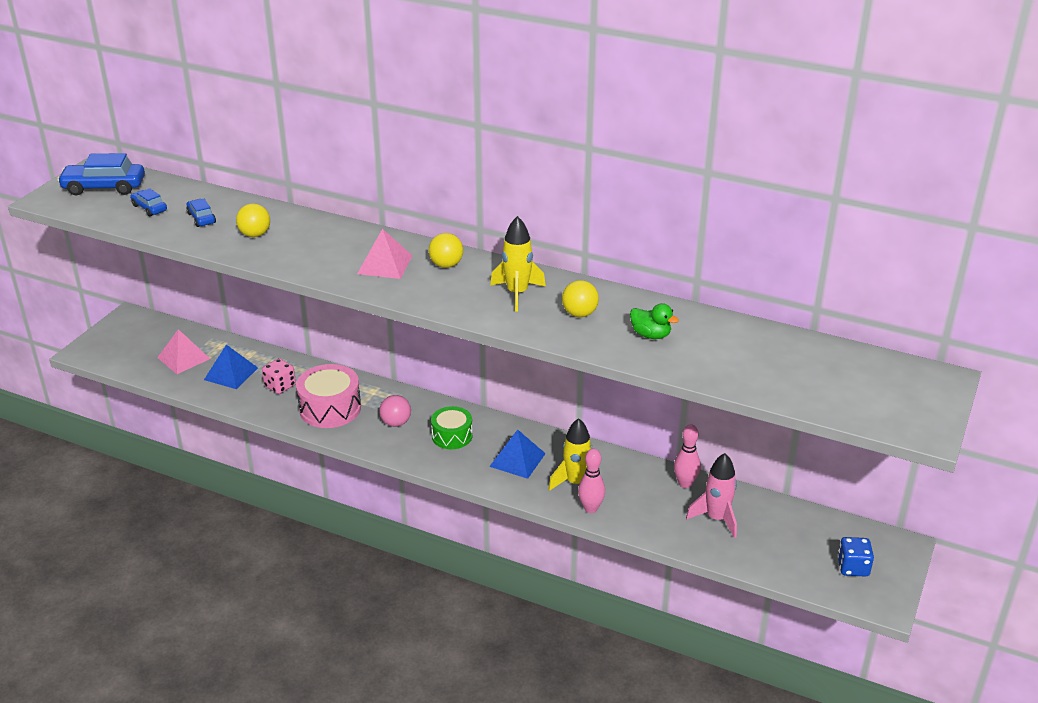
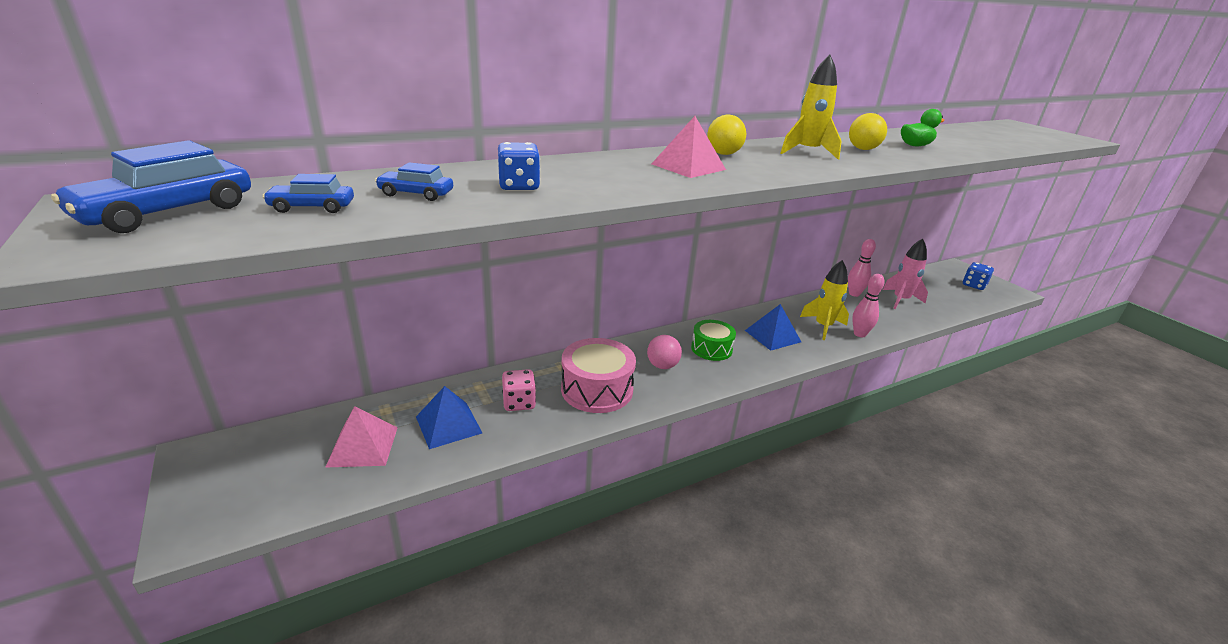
camera: 55 degrees left, 5 degrees down
(255, 234) = (519, 186): yellow ball -> blue dice

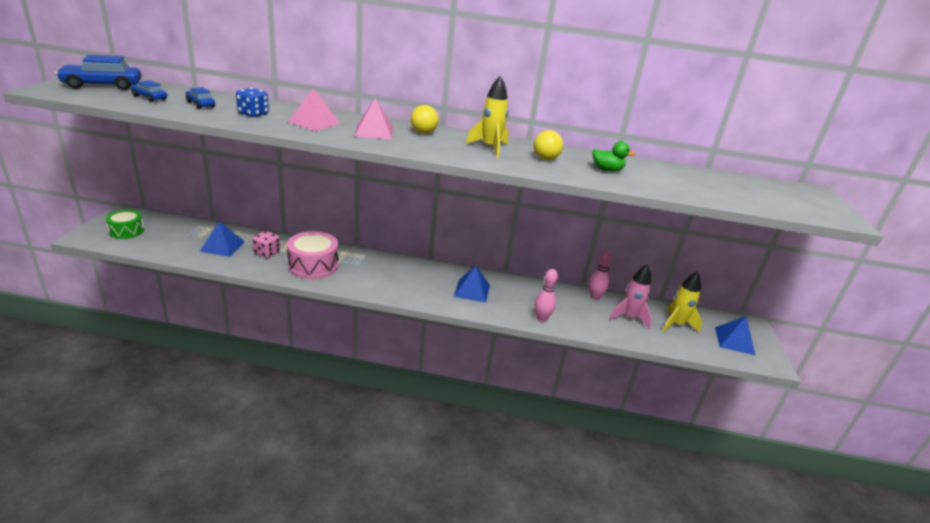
camera: 35 degrees right, 0 degrees up
(363, 446) = (178, 238): pink pyramid -> pink pyramid (314, 122)
(662, 366) = (369, 272): pink ball -> none
(711, 349) = (416, 278): green drum -> green drum (127, 231)
(823, 327) = (521, 302): yellow rocket -> yellow rocket (676, 324)
(974, 285) = (734, 341): blue dice -> blue pyramid

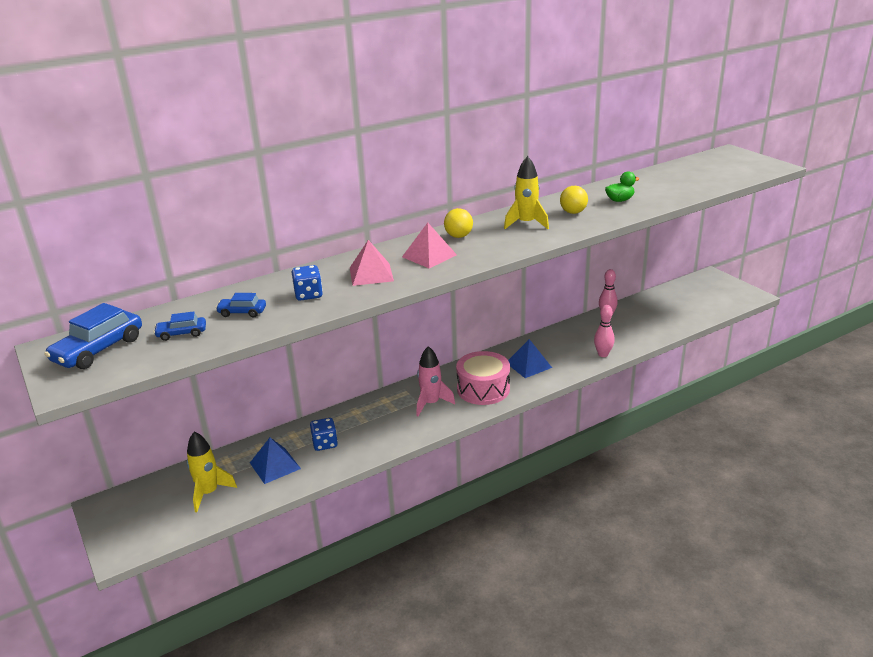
camera: 35 degrees left, 0 degrees up
(127, 231) = (150, 517): green drum -> none
(267, 253) = (325, 443): pink dice -> blue dice
(313, 265) = (384, 427): pink drum -> pink drum (483, 389)
(629, 317) = (647, 317): pink rocket -> pink rocket (431, 403)
(676, 324) = (677, 304): yellow rocket -> yellow rocket (209, 493)
(734, 341) = (718, 294): blue pyramid -> none

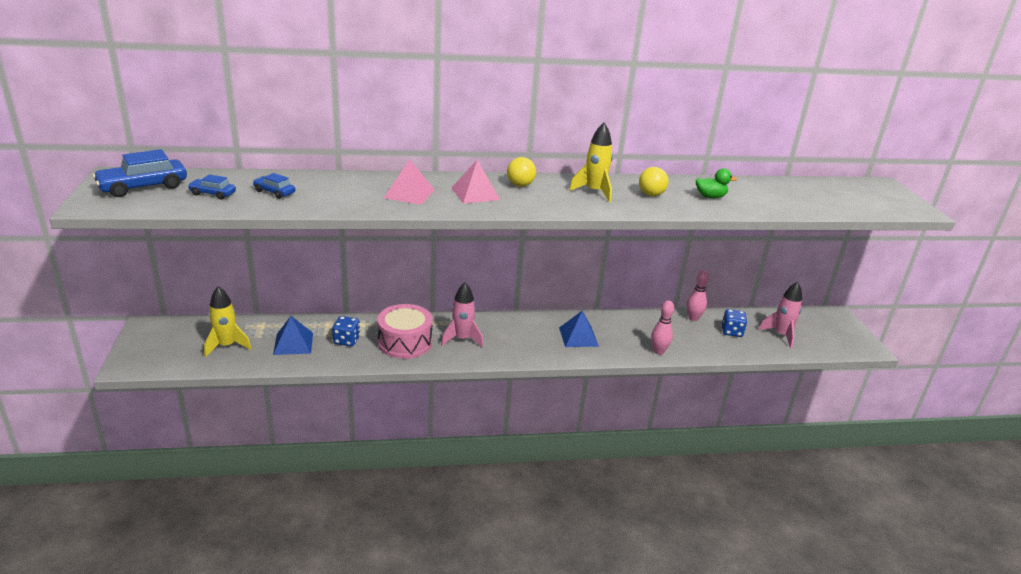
camera: 20 degrees right, 0 degrees up
(308, 295) = (340, 194): blue dice -> blue dice (732, 331)
(483, 389) = (518, 343): pink drum -> pink drum (405, 342)
(683, 307) = (781, 335): none -> pink rocket

